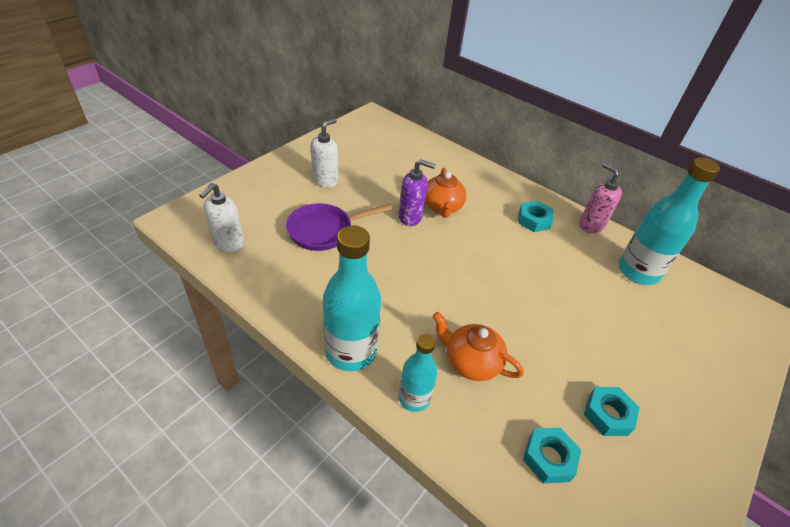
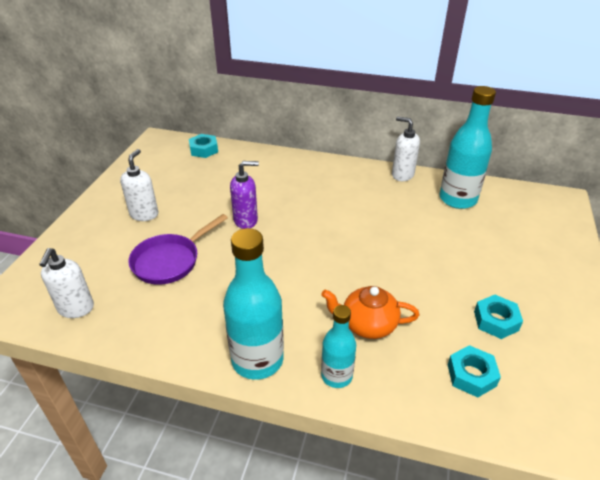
camera: 20 degrees left, 5 degrees down
(442, 207) = (269, 201): orange teapot -> none
(533, 220) = (354, 186): turquoise nut -> turquoise nut (204, 150)
(591, 225) = (402, 175): pink soap dispenser -> white soap dispenser

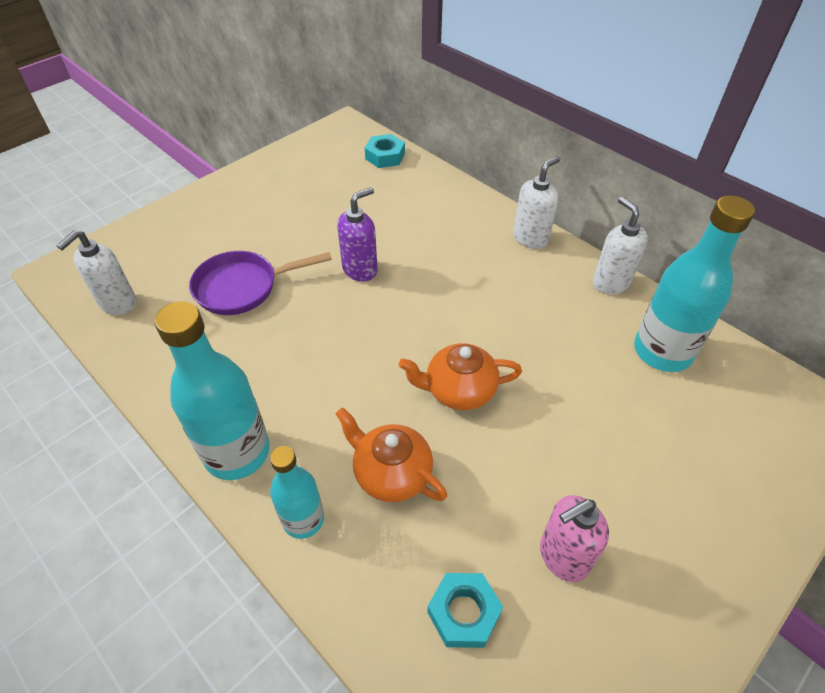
camera: 30 degrees right, 10 degrees up
(144, 214) = (260, 218): white soap dispenser -> white soap dispenser (531, 238)
(246, 220) = (360, 269): purple soap dispenser -> purple soap dispenser turned 60 degrees counterclockwise
(367, 263) = (459, 390): none -> orange teapot
(496, 321) = (563, 557): turquoise nut -> pink soap dispenser

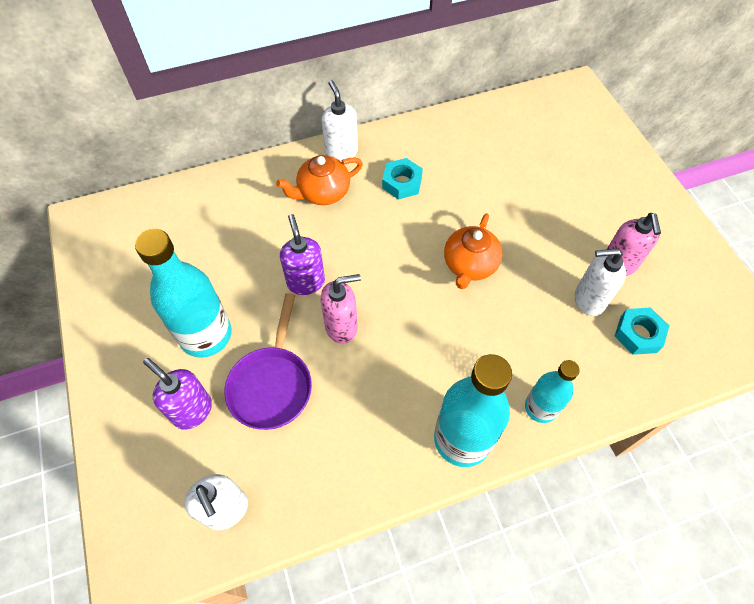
camera: 65 degrees left, 10 degrees up
(200, 250) = (192, 410): none -> purple soap dispenser
(324, 312) = (342, 327): none -> pink soap dispenser
(385, 156) = (161, 206): turquoise nut -> turquoise nut (402, 183)
(391, 473) = (523, 336): orange teapot -> orange teapot (323, 192)
(610, 282) = (415, 130): white soap dispenser -> white soap dispenser (588, 300)
(662, 351) = (490, 136): turquoise bottle -> turquoise bottle (206, 335)

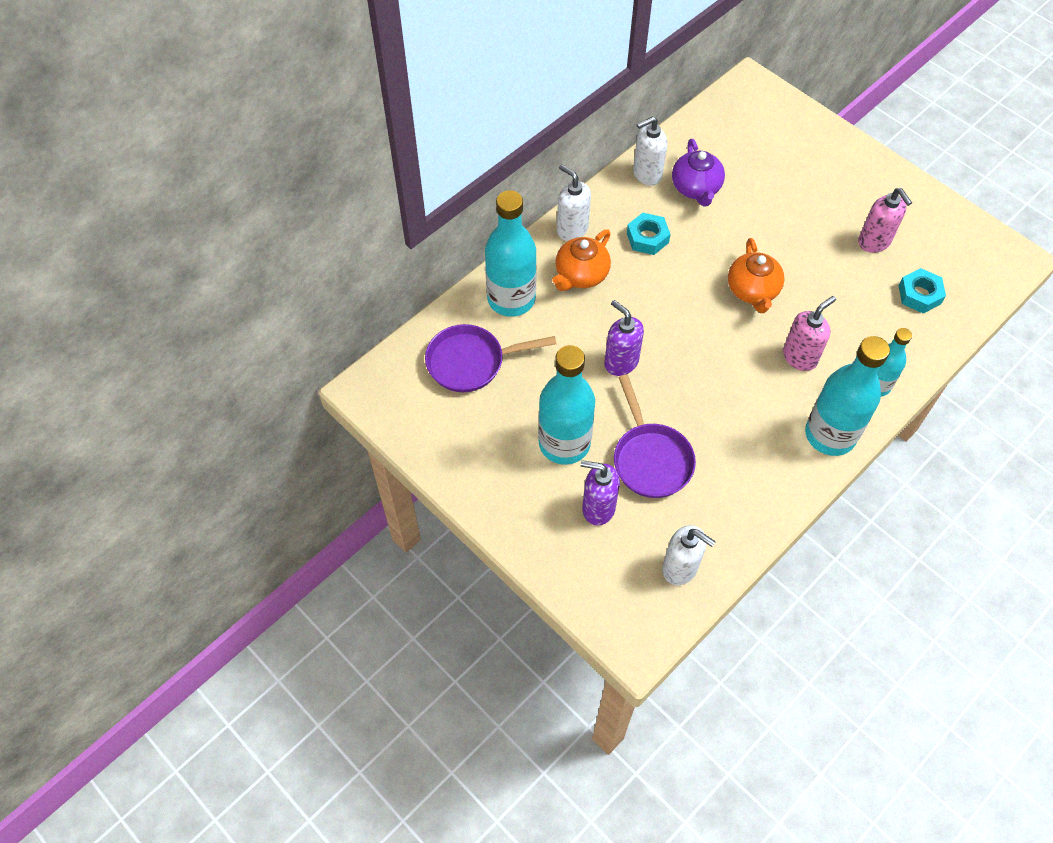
camera: 25 degrees left, 0 degrees up
(180, 230) = (471, 362): none -> purple pan
(250, 191) = (511, 299): none -> turquoise bottle
(342, 327) = (677, 387): pink soap dispenser -> pink soap dispenser (800, 357)
(472, 156) = (696, 188): none -> purple teapot
(588, 300) = (866, 282): white soap dispenser -> white soap dispenser (646, 174)

